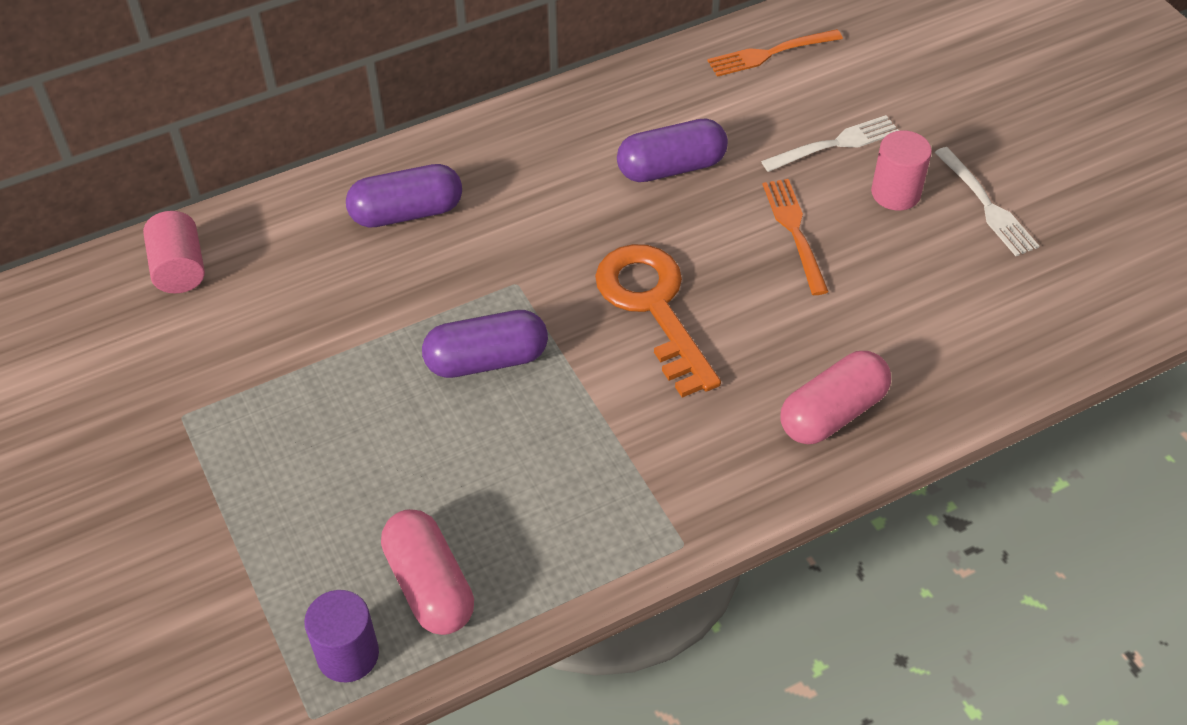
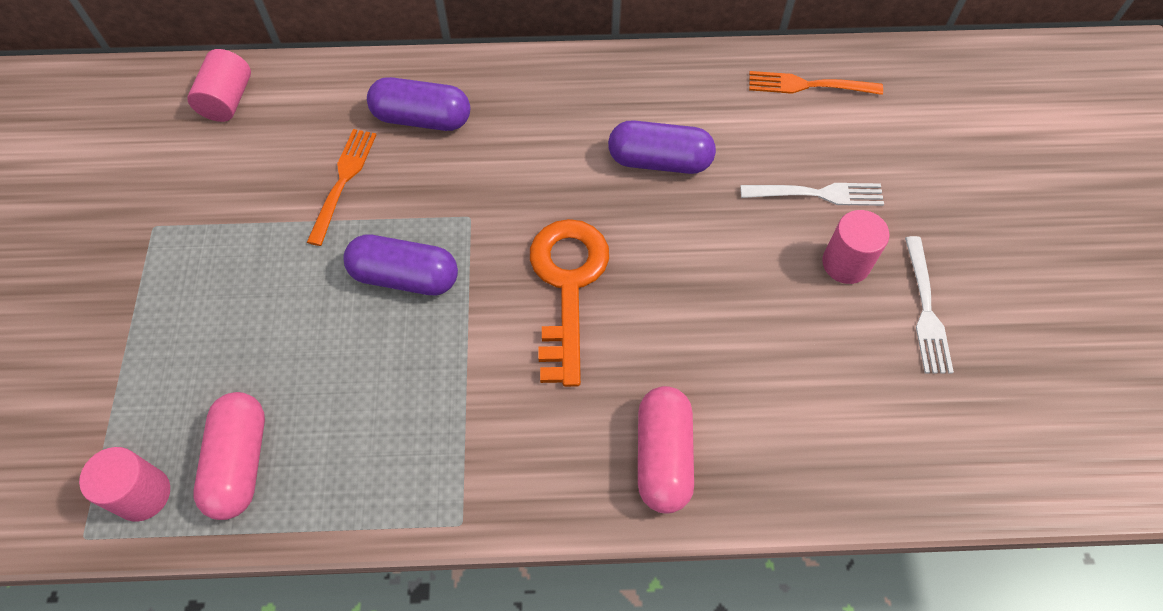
camera: 25 degrees right, 10 degrees up
(348, 654) = (143, 494): purple cylinder -> pink cylinder
(795, 231) = (732, 264): orange fork -> orange fork (343, 181)
(832, 413) = (663, 456): pink capsule -> pink capsule turned 75 degrees counterclockwise

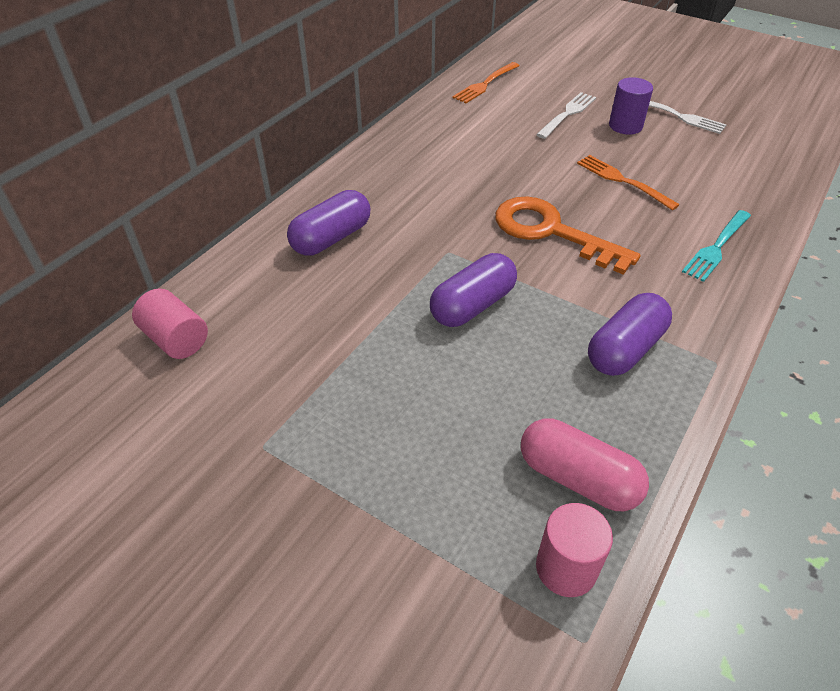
camera: 55 degrees left, 15 degrees down
(343, 181) = (346, 303): orange fork -> orange fork (623, 181)
(659, 161) = (485, 155): purple capsule -> purple capsule (625, 349)
(663, 456) = (717, 247): pink capsule -> turquoise fork
(846, 263) = (625, 126): pink cylinder -> purple cylinder

